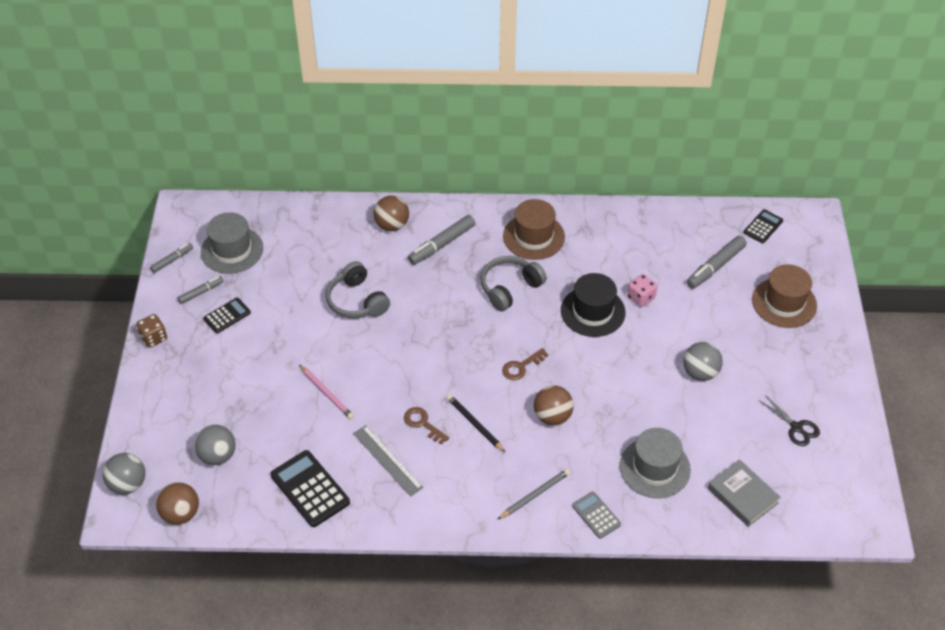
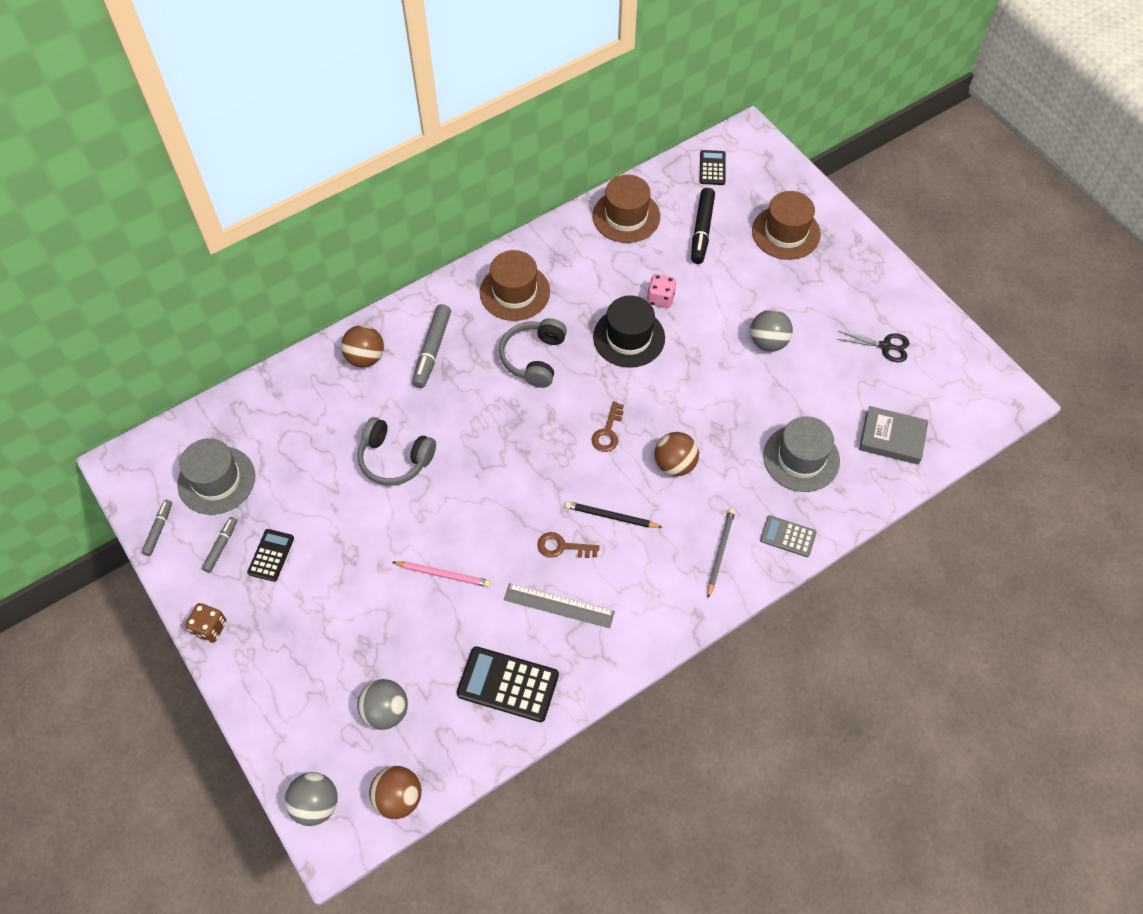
camera: 35 degrees left, 10 degrees up
(663, 227) = (626, 216): none -> brown hat
(715, 267) = (702, 230): grey marker -> black marker

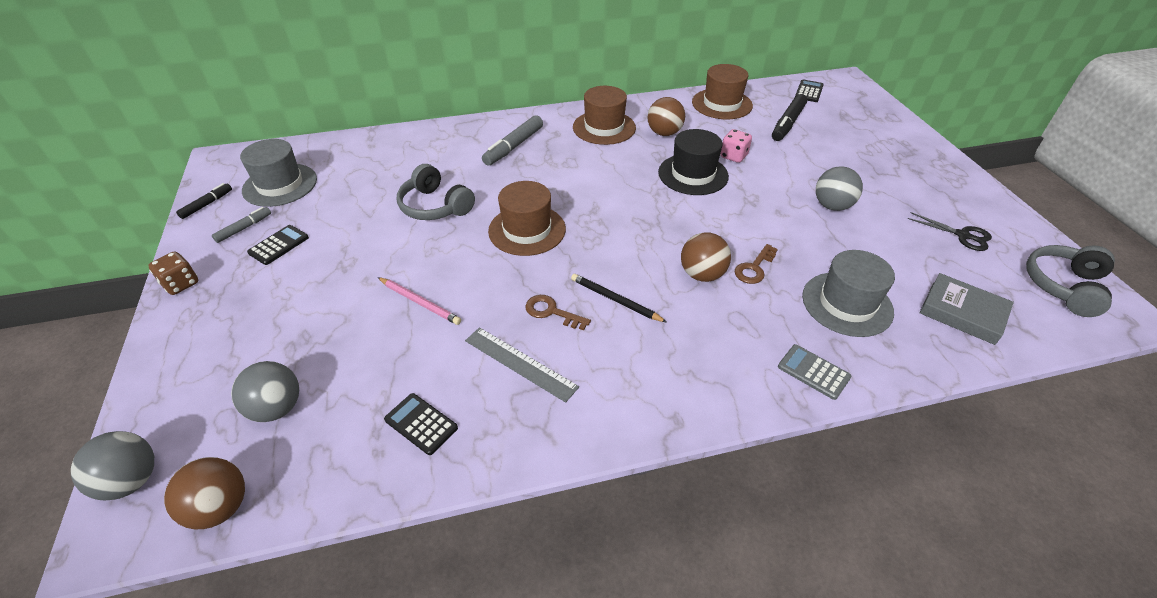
camera: 20 degrees right, 15 degrees down
(158, 530) = (207, 204): grey marker -> black marker
(365, 358) = (456, 139): brown ball -> brown ball (664, 133)
(508, 684) = (421, 424): black calculator -> black calculator, size x0.59
(534, 358) = (599, 169): grey headphones -> grey headphones (1064, 286)
(608, 432) = (643, 234): brown key -> brown key (754, 268)
(720, 552) = (725, 364): grey pencil -> none
(786, 232) = (868, 139): brown hat -> brown hat (527, 230)

